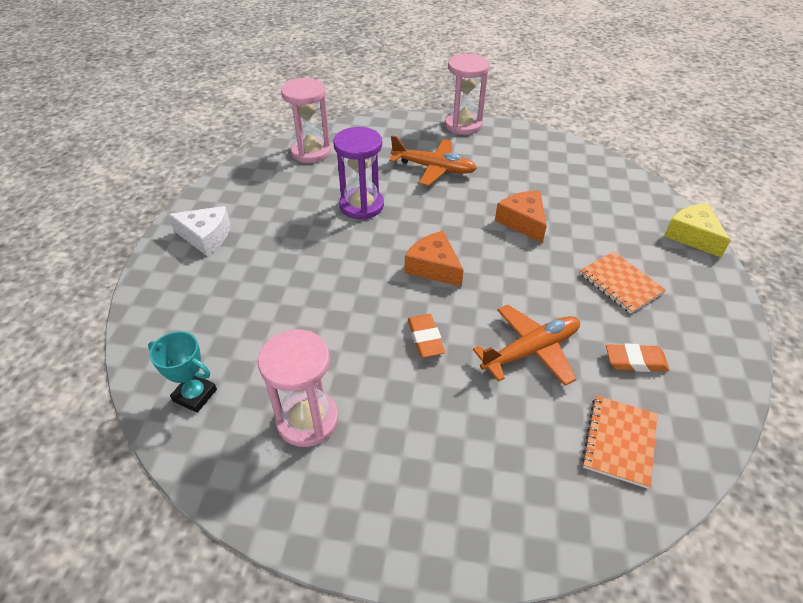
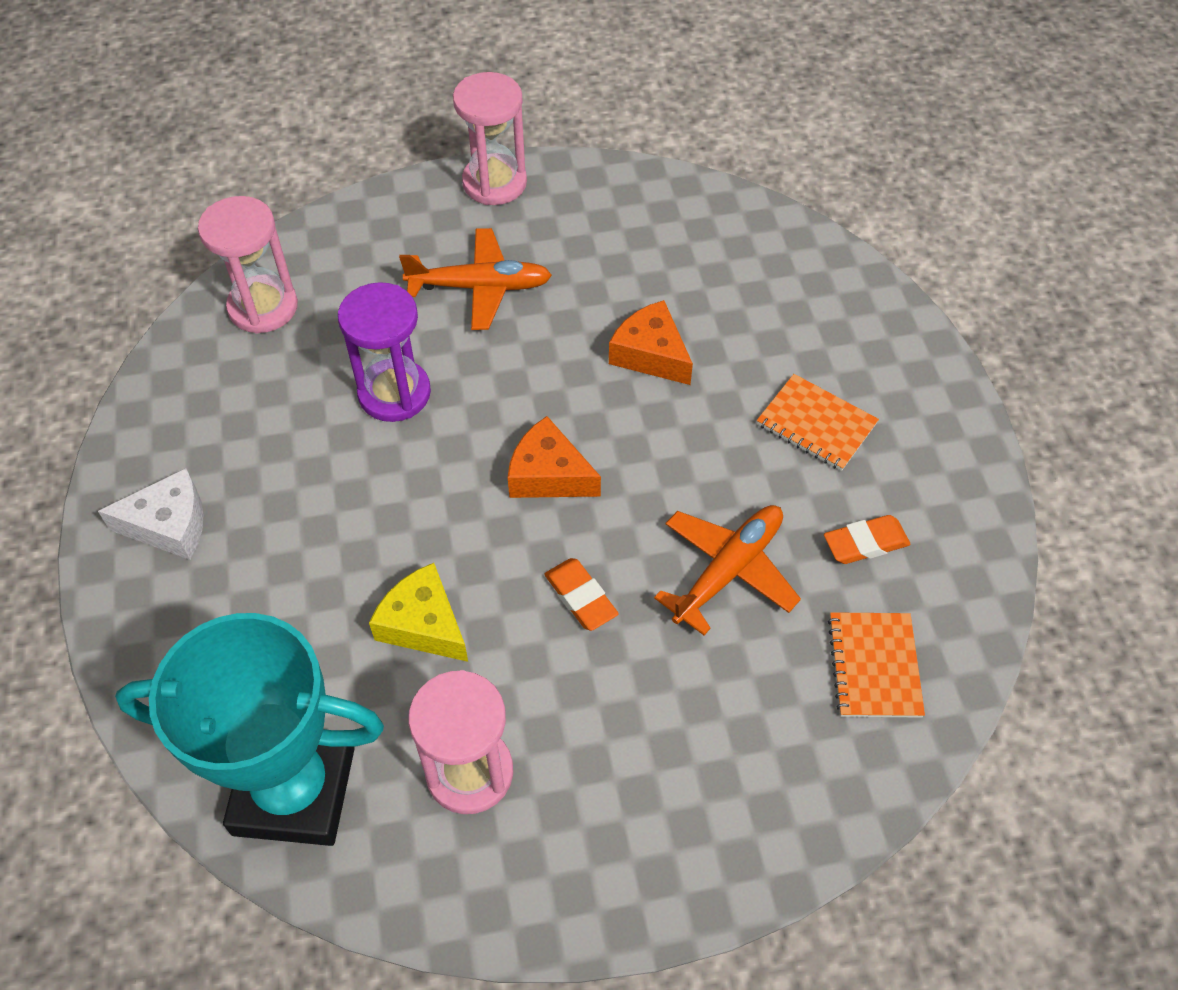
camera: 20 degrees left, 10 degrees up
(195, 395) = (294, 791): turquoise trophy -> turquoise trophy, size x2.26
(692, 236) = (893, 312): yellow cheese -> yellow cheese (423, 624)

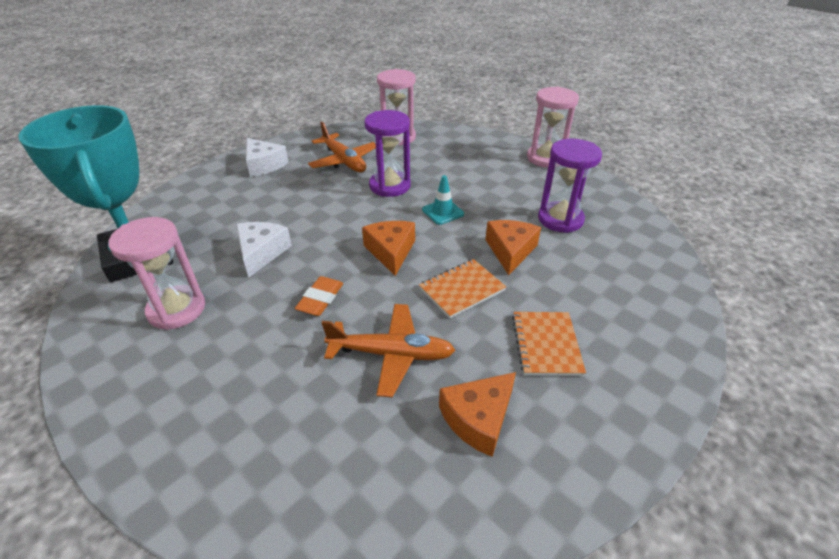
camera: 55 degrees right, 15 degrees down
(423, 624) = (261, 253): yellow cheese -> white cheese
(480, 287) = (480, 181): orange plane -> orange plane (344, 161)
(513, 371) = (443, 212): none -> turquoise traffic cone
(635, 265) = (560, 219): none -> purple hourglass
(865, 543) = (478, 419): orange eraser -> orange cheese
(874, 666) = (377, 477): orange notebook -> orange notebook (462, 289)

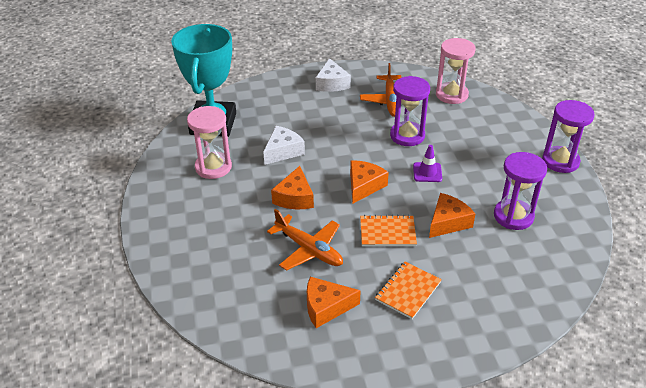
camera: 35 degrees right, 0 degrees up
(320, 299) = (295, 198): orange eraser -> orange cheese
(443, 212) = (427, 172): turquoise traffic cone -> purple traffic cone
(545, 158) = (560, 161): pink hourglass -> purple hourglass

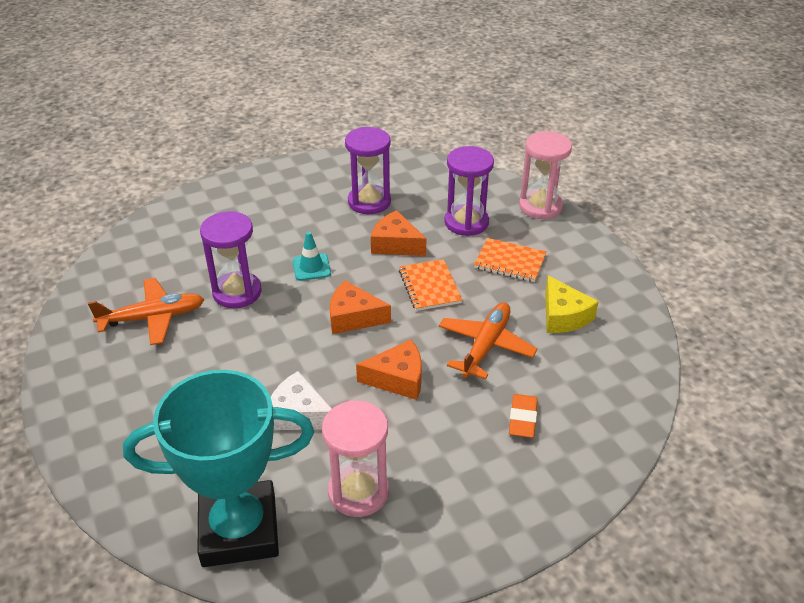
camera: 105 degrees left, 0 degrees up
(230, 251) = (522, 419): none -> orange eraser
(326, 307) = (563, 316): orange cheese -> yellow cheese
(332, 83) = (102, 393): white cheese -> none
(427, 172) = (311, 267): purple traffic cone -> turquoise traffic cone
(451, 95) = (133, 262): pink hourglass -> pink hourglass (540, 206)
(560, 161) = (266, 175): purple hourglass -> purple hourglass (466, 222)

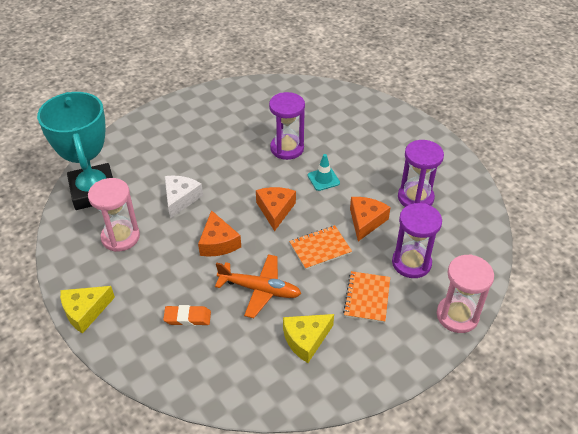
camera: 80 degrees right, 5 degrees up
(152, 318) = (254, 118): orange plane -> none
(499, 537) = (85, 311): none -> yellow cheese

